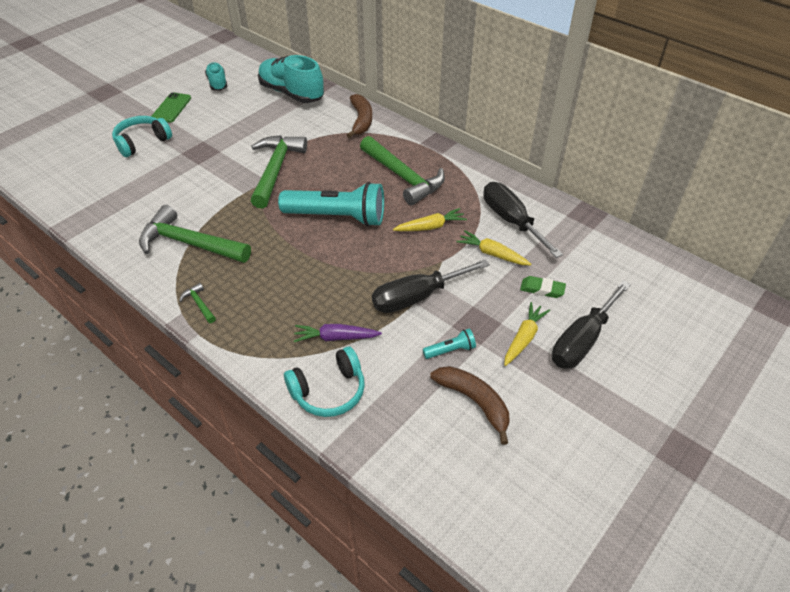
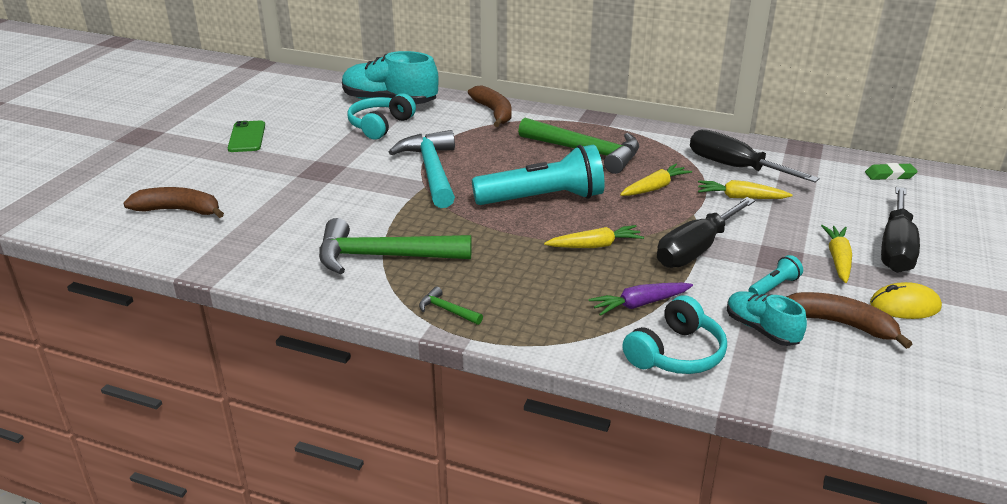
camera: 20 degrees left, 15 degrees down
(87, 167) = (179, 210): none -> brown banana
(142, 142) = (235, 174): turquoise headphones -> turquoise headphones (380, 125)
(217, 83) = (288, 106): turquoise shoe -> turquoise shoe (761, 329)
(276, 170) = (432, 171): green hammer -> turquoise hammer
(343, 273) = (595, 245): none -> yellow carrot
(542, 289) = (818, 216): green eraser -> green eraser (890, 175)
(542, 400) = (904, 306): none -> yellow mouse

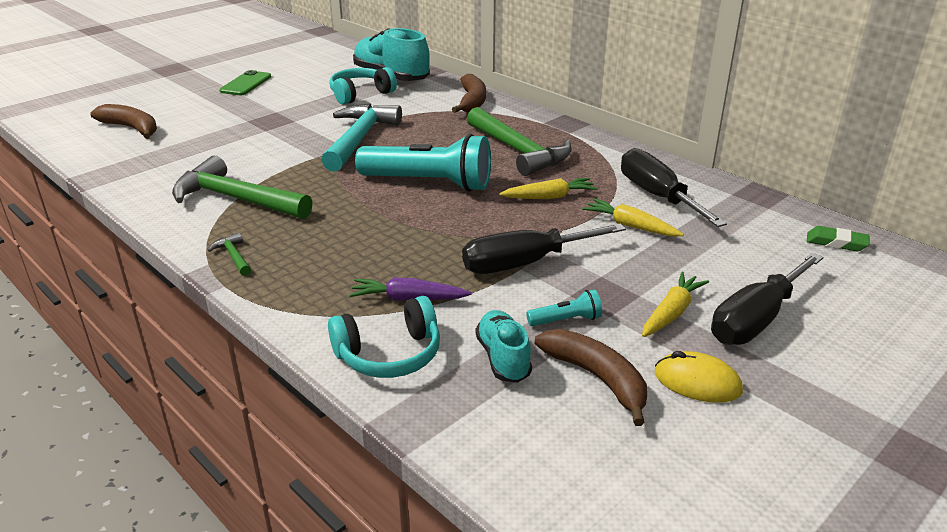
camera: 25 degrees right, 0 degrees up
(595, 245) = (429, 235): yellow carrot -> none

